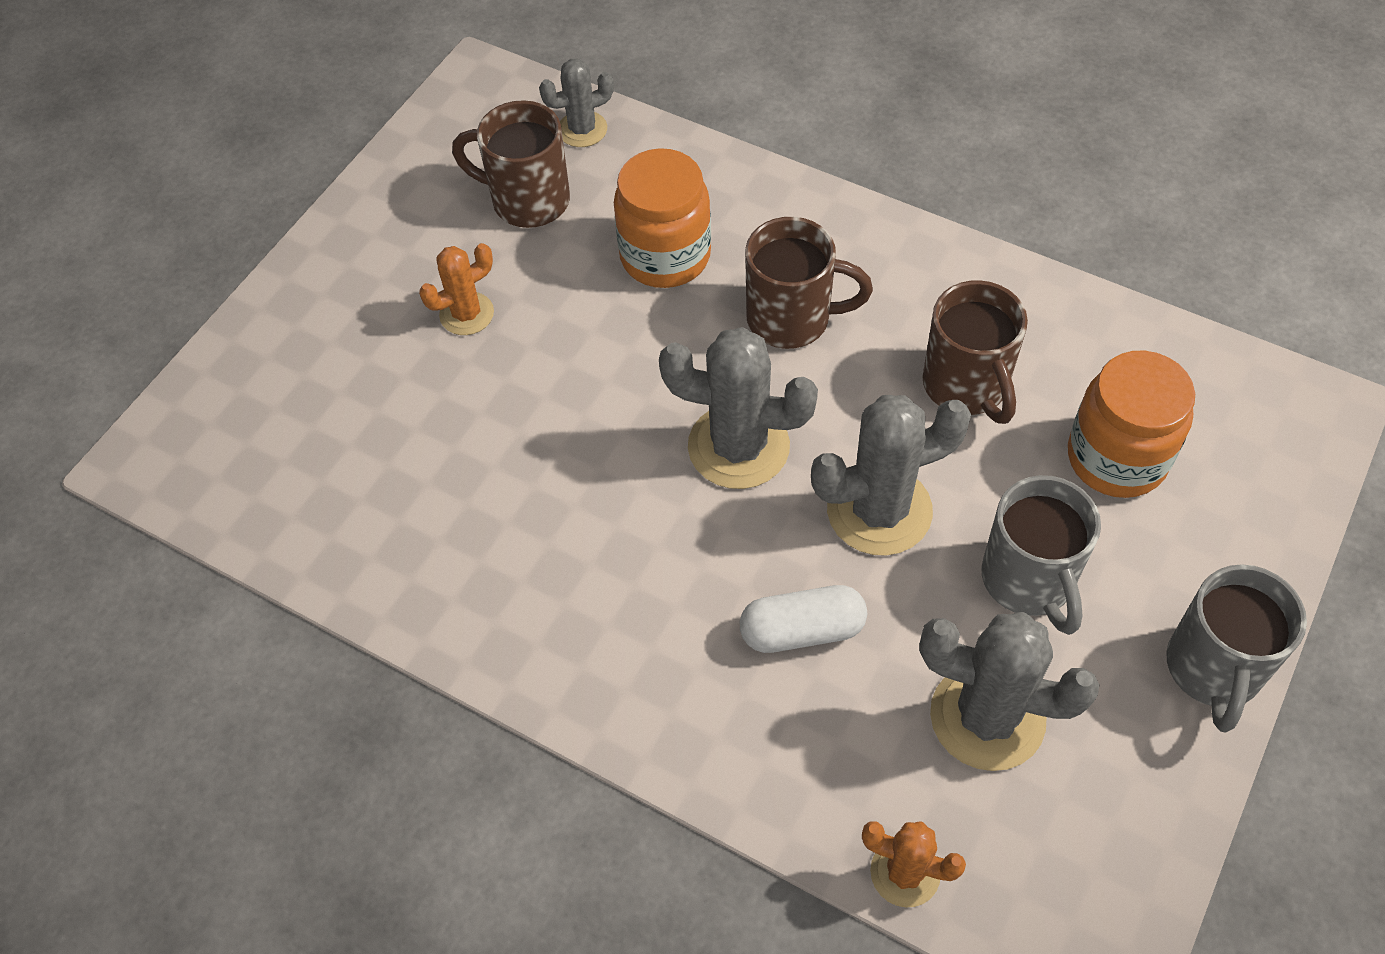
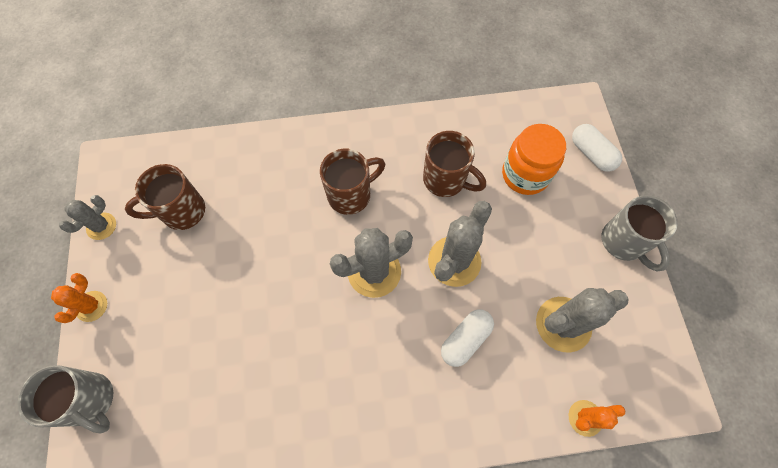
camera: 40 degrees left, 10 degrees up
(466, 314) = (196, 290): orange cactus -> orange cactus (91, 306)
(582, 129) = (181, 158): grey cactus -> grey cactus (101, 226)
(665, 256) = (271, 199): orange jar -> none
(1029, 581) = (533, 252): grey mug -> grey mug (91, 400)
(1276, 497) = (591, 153): none -> white capsule

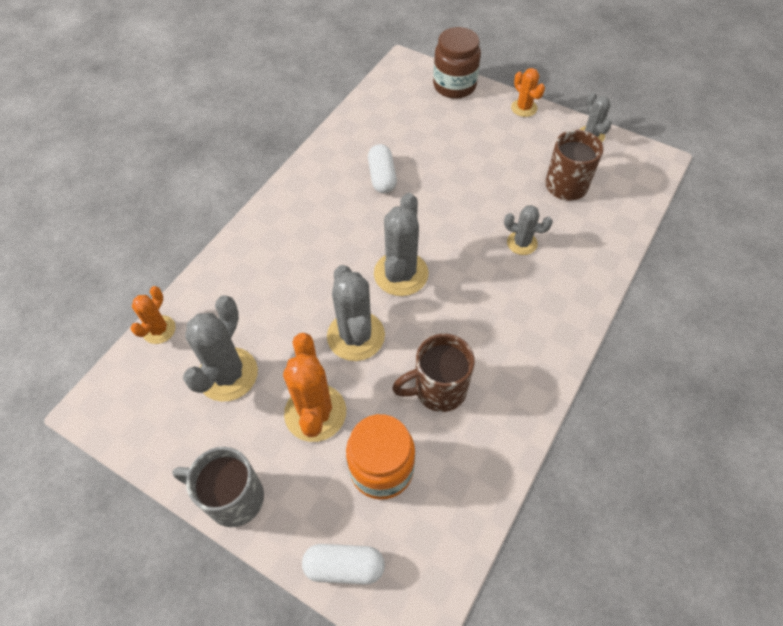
camera: 130 degrees right, 10 degrees down
(91, 400) = (454, 86): grey mug -> brown jar
(274, 206) = (522, 243): none -> grey cactus
(351, 195) = (487, 302): brown mug -> none
(465, 339) = (289, 296): white capsule -> white capsule (382, 177)
(530, 240) = (315, 413): none -> orange cactus

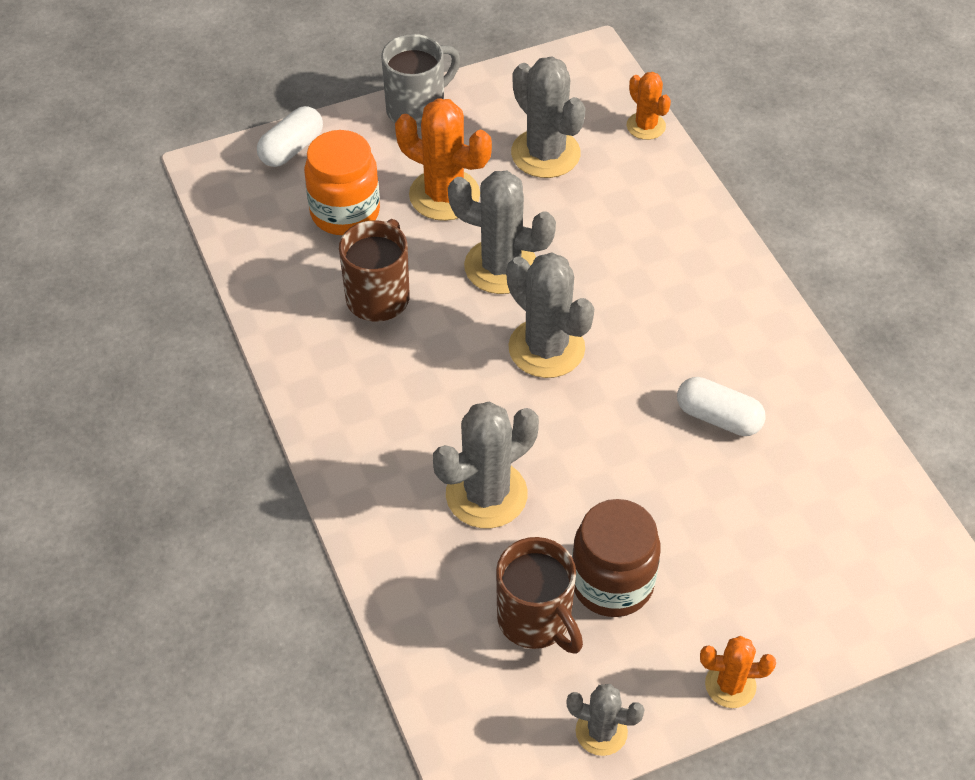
camera: 125 degrees right, 5 degrees down
(454, 86) = (852, 624): brown jar -> brown jar (612, 583)
(522, 243) = (486, 494): grey cactus -> grey cactus, size x1.74

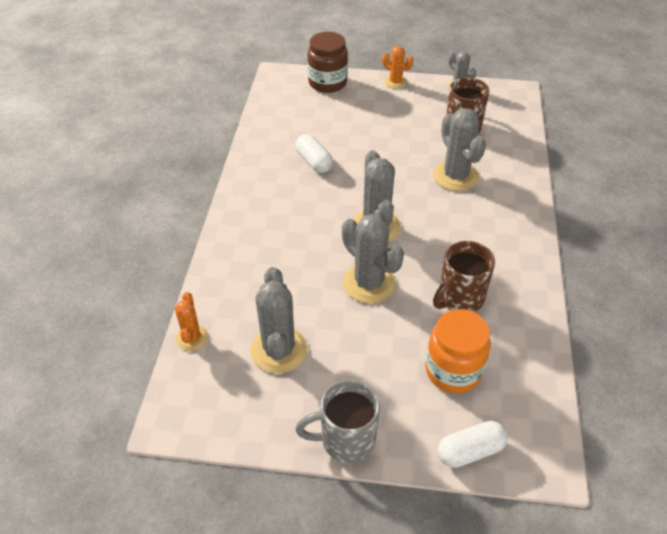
camera: 150 degrees left, 5 degrees down
(444, 195) = (373, 351): orange cactus -> none
(486, 494) = (455, 176): grey cactus -> grey cactus turned 75 degrees clockwise
(612, 583) = (418, 125): brown jar -> brown jar (327, 83)

